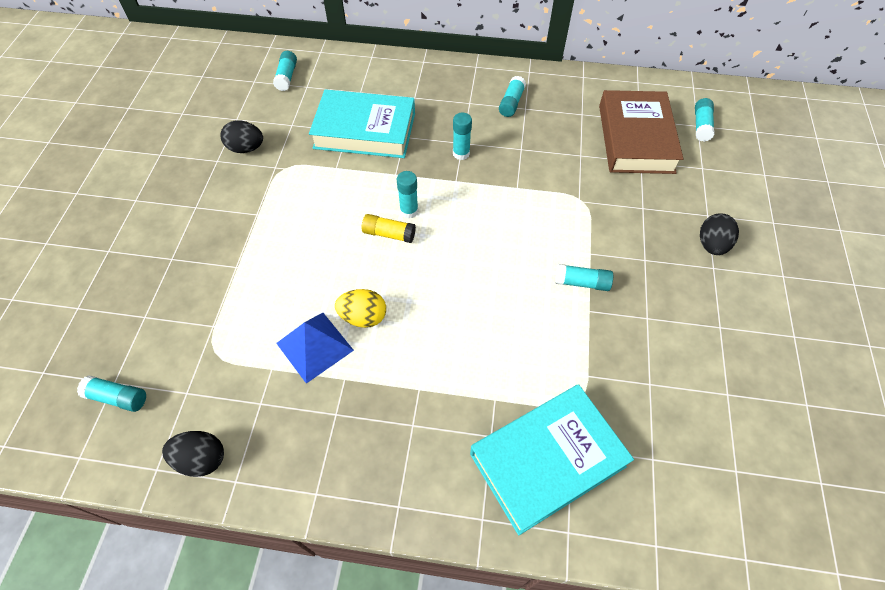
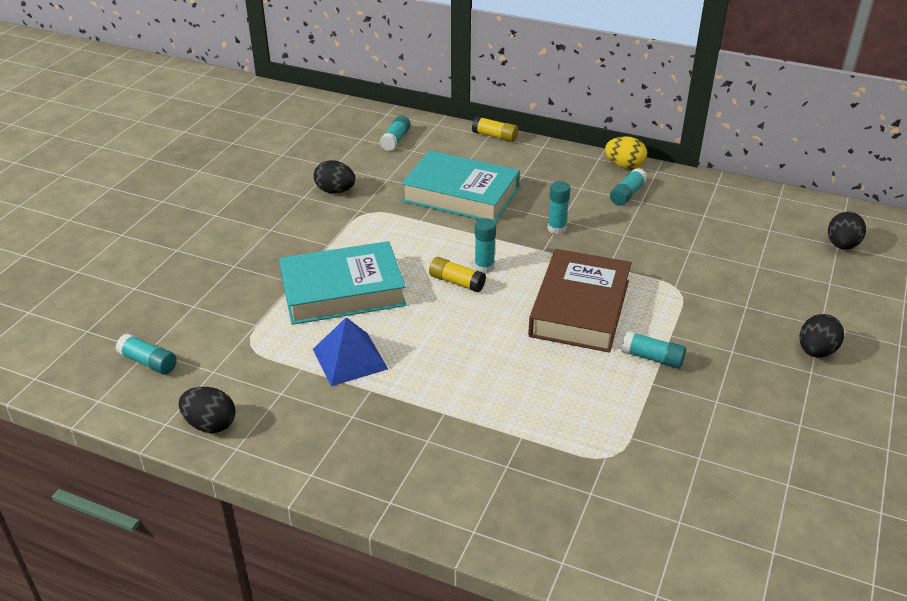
camera: 15 degrees right, 20 degrees down
(363, 317) = (407, 344): yellow egg -> yellow egg (624, 166)
(377, 57) = (495, 136): none -> yellow glue stick
(547, 460) = (560, 498): turquoise book -> turquoise book (342, 291)
(635, 138) = (759, 245): brown book -> brown book (580, 308)
(701, 125) = (842, 245): turquoise glue stick -> black egg

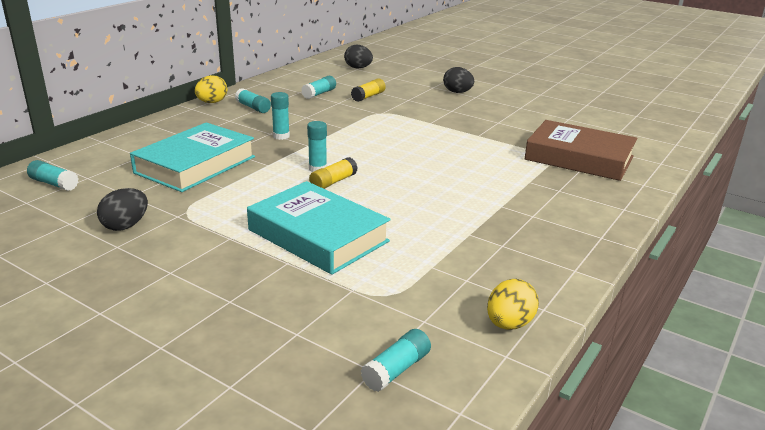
camera: 80 degrees left, 10 degrees down
(210, 424) = (509, 324): black egg -> yellow egg
(342, 291) = (318, 235): turquoise book -> turquoise book turned 45 degrees counterclockwise
(350, 359) = (424, 240): blue pyramid -> none
(495, 136) = (107, 139): yellow glue stick -> yellow glue stick (368, 96)
(580, 308) = (389, 143): brown book -> brown book (579, 158)
(652, 358) = (453, 131): turquoise glue stick -> turquoise glue stick (319, 94)

